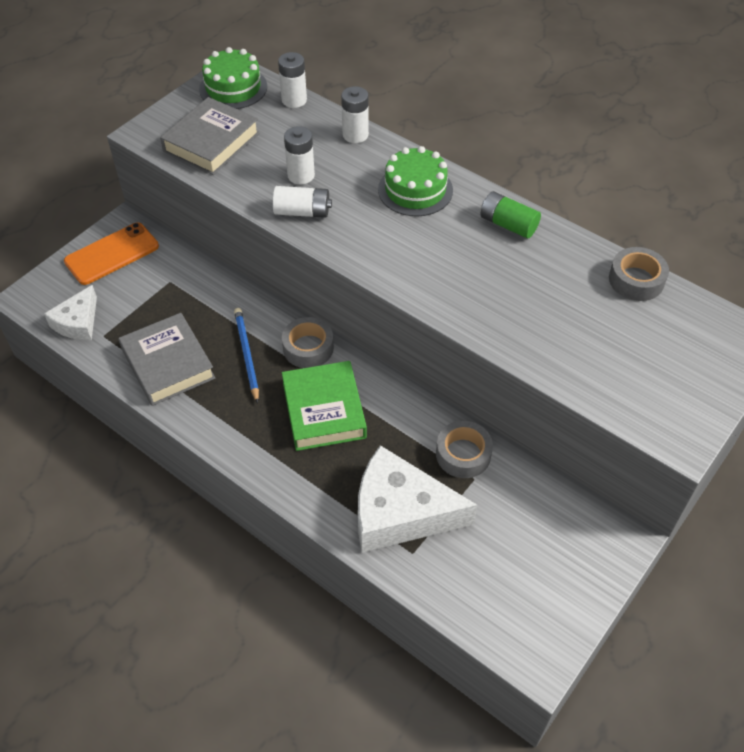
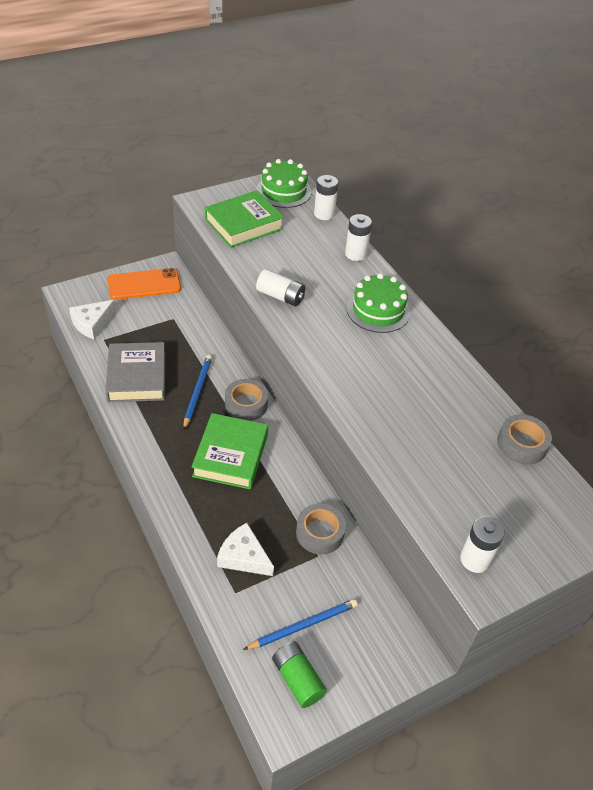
camera: 20 degrees right, 5 degrees down
(211, 142) = (244, 224): grey book -> green book
(301, 175) = (295, 270): white battery -> white battery (475, 559)
(400, 512) = (243, 557): white cheese -> white cheese, size x0.56
(500, 556) = (303, 625): none -> blue pencil
(508, 224) = (438, 362): green battery -> green battery (297, 679)

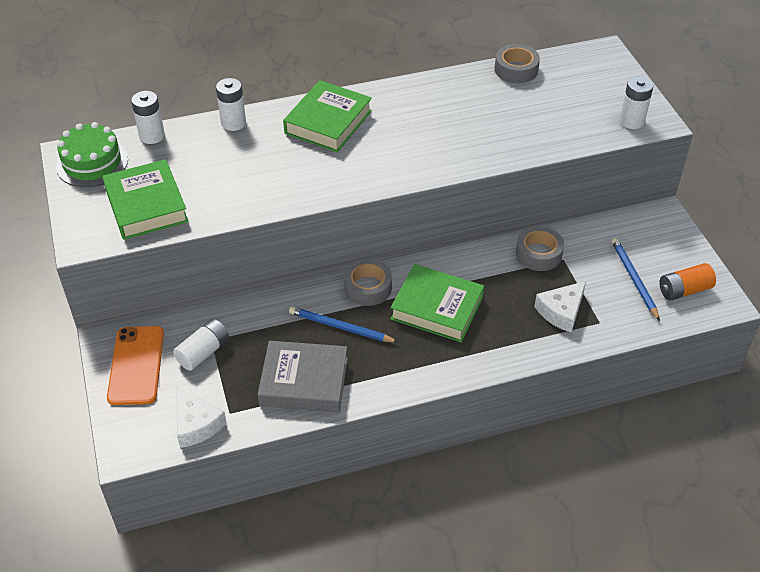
camera: 75 degrees left, 0 degrees up
(280, 296) = (288, 190): white battery -> white battery (203, 352)
(297, 679) = (684, 290): green battery -> orange battery
(378, 310) = (328, 122): green cake -> green book

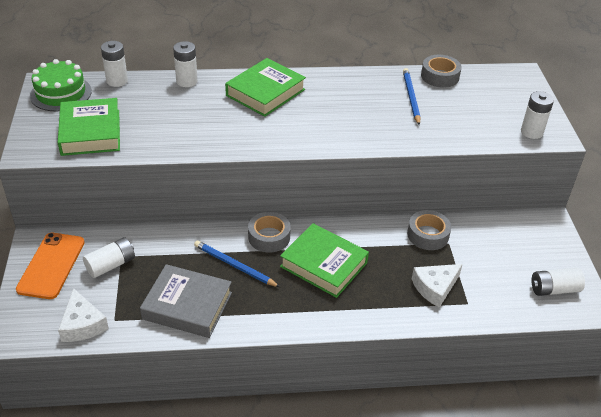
camera: 10 degrees right, 5 degrees down
(634, 279) = (509, 272): blue pencil -> blue pencil (411, 97)
(684, 290) = (554, 289): orange battery -> white battery

